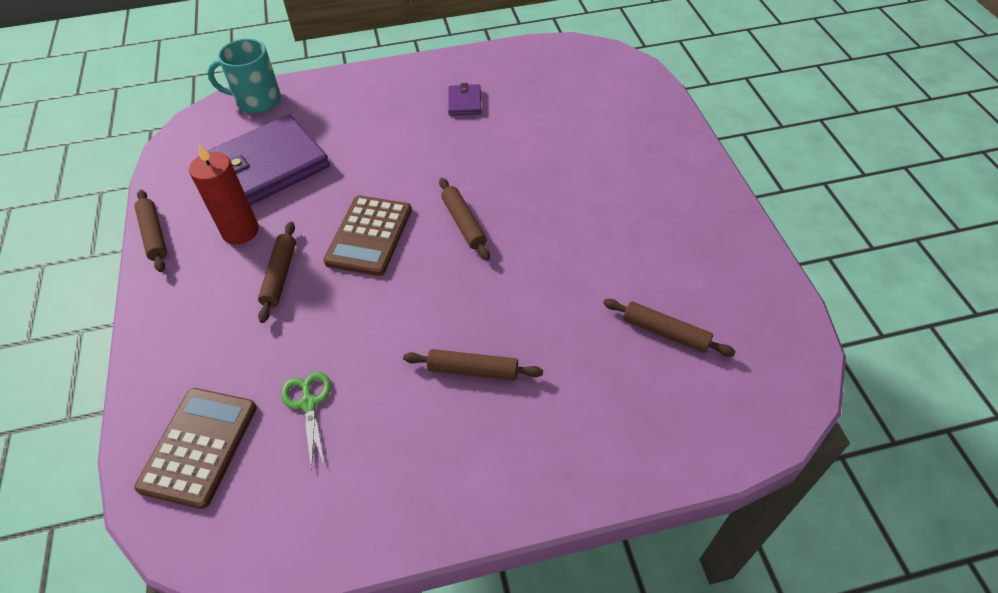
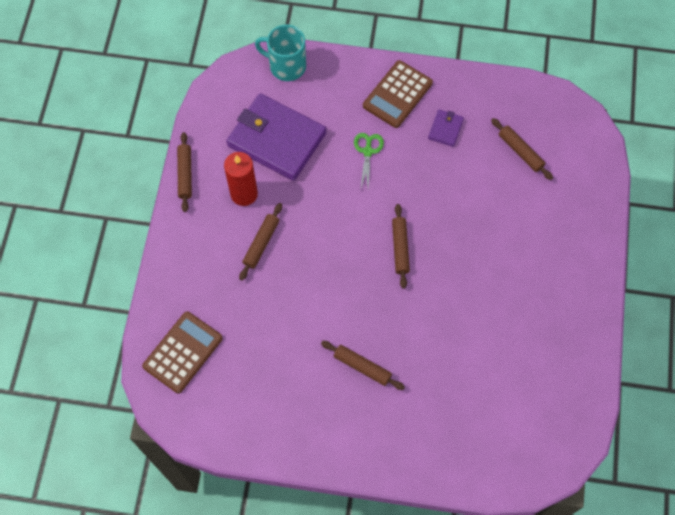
camera: 20 degrees right, 15 degrees up
(267, 167) = (276, 139): purple wallet -> purple wallet turned 45 degrees clockwise
(308, 404) = (254, 349): green scissors -> green scissors (367, 151)
(369, 236) = (331, 233): brown calculator -> brown calculator (397, 94)
(665, 332) = (498, 390): brown rolling pin -> brown rolling pin (520, 151)

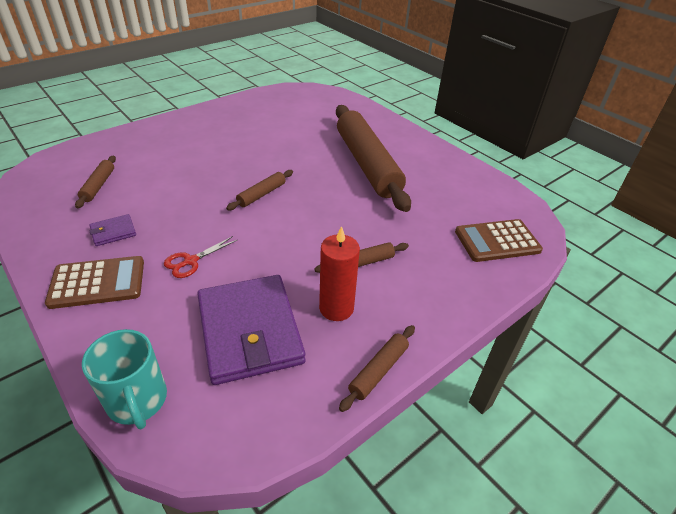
camera: 140 degrees left, 25 degrees down
(362, 367) = (367, 164): brown rolling pin -> brown rolling pin, size x2.38
(367, 151) = (191, 261): green scissors -> red scissors

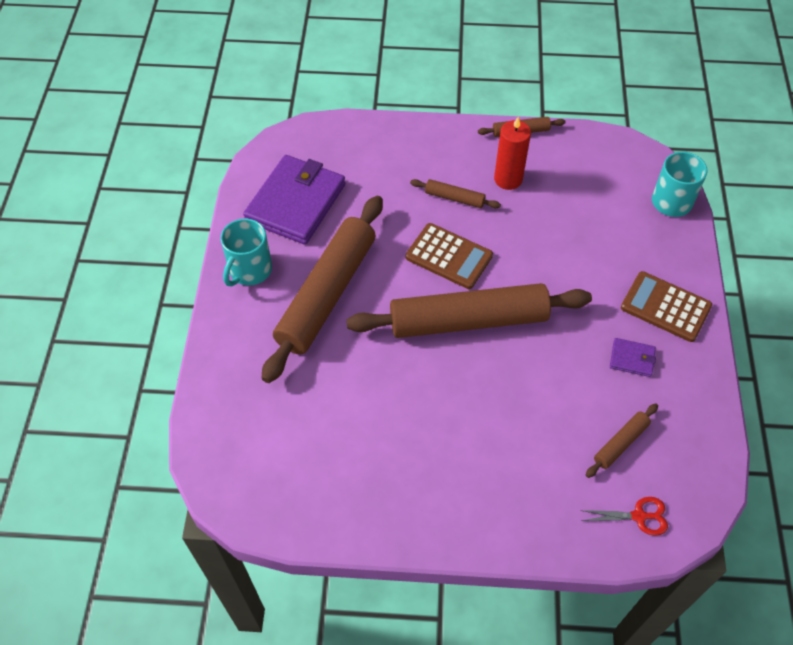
camera: 135 degrees left, 15 degrees up
(191, 261) = (583, 282): red scissors -> red scissors (639, 516)
(250, 331) = (578, 200): purple wallet -> purple wallet (295, 203)
(261, 194) = (468, 320): brown rolling pin -> brown rolling pin, size x2.38
(425, 152) = (249, 270): none -> turquoise mug
(497, 241) = (333, 150): brown calculator -> brown calculator (449, 256)

